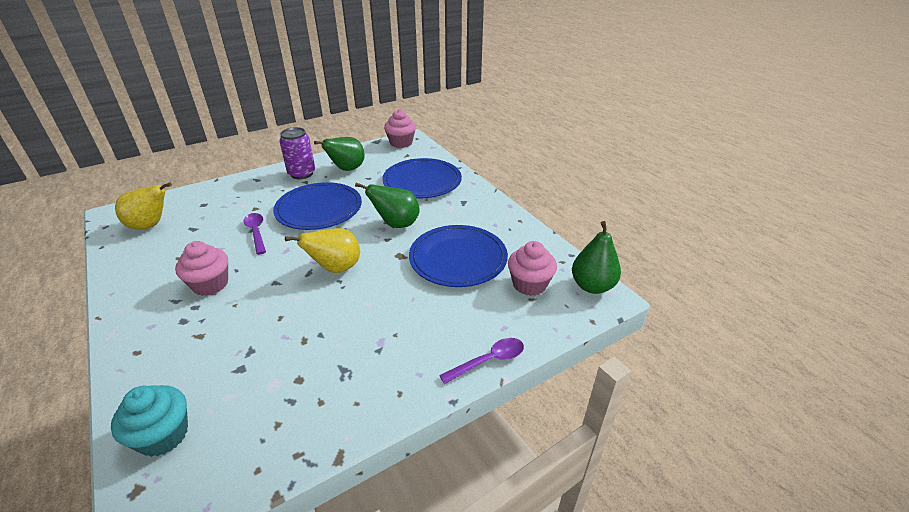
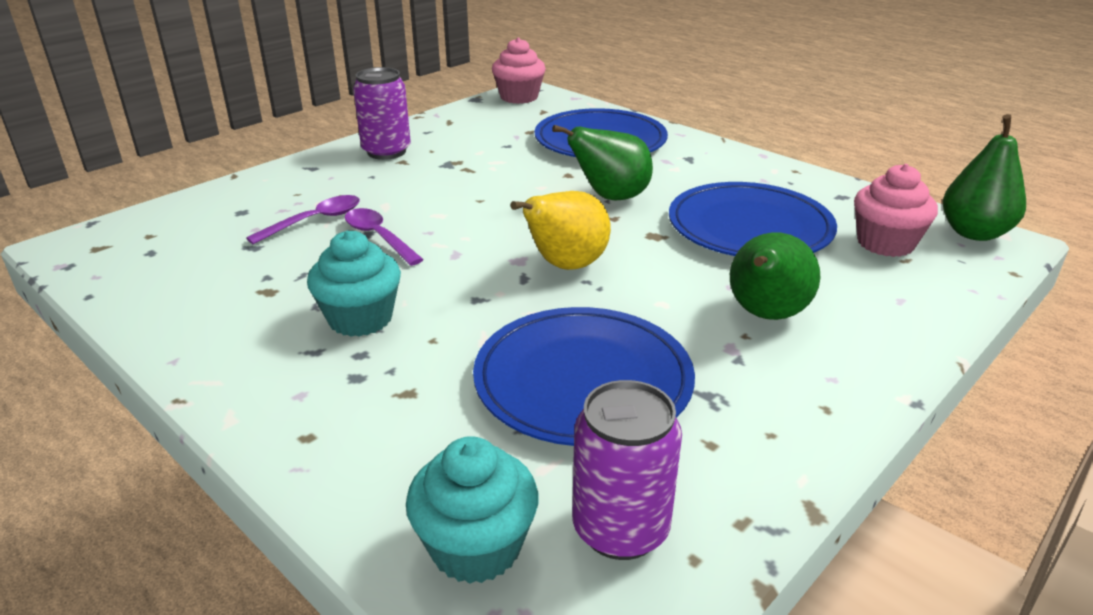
camera: 15 degrees left, 5 degrees down
(151, 225) = (164, 253): yellow pear -> none
(210, 284) = (360, 318): pink cupcake -> turquoise cupcake
(236, 443) = (620, 529): none -> purple can
(319, 209) = (462, 194): blue plate -> blue plate (583, 381)
(347, 169) = (460, 138): green pear -> green pear (765, 315)
(488, 361) = (919, 344): purple spoon -> purple spoon (314, 221)

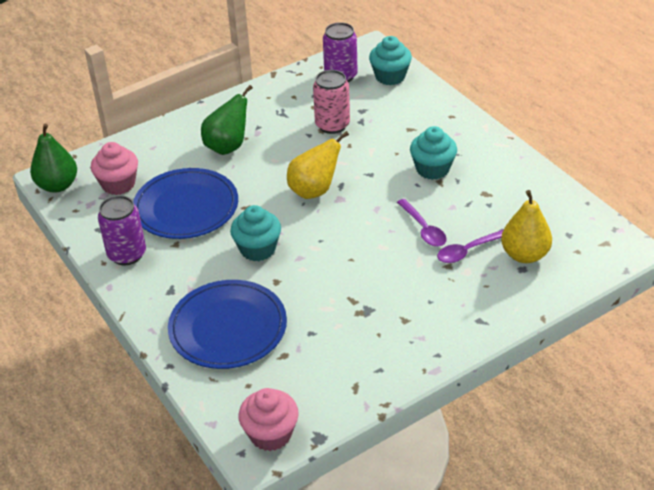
camera: 165 degrees left, 10 degrees up
(232, 224) = (524, 255): none -> yellow pear
(386, 152) = (418, 337): purple can -> purple can (127, 254)
(583, 381) = (332, 125): blue plate -> pink can
(610, 197) = (257, 249): green pear -> turquoise cupcake

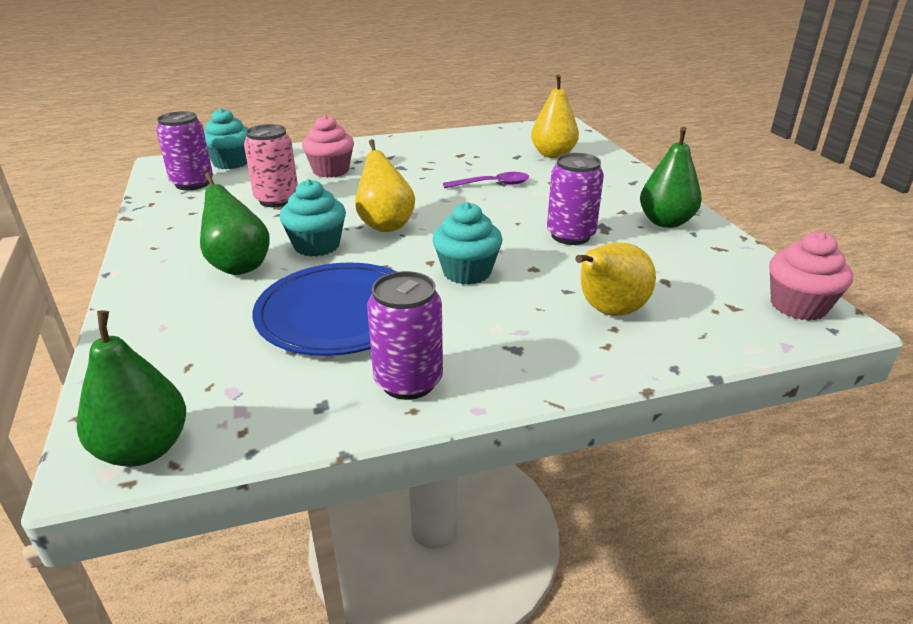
camera: 75 degrees left, 10 degrees down
(118, 184) = (220, 372): pink cupcake -> pink cupcake (331, 171)
(228, 328) = (608, 311): blue plate -> yellow pear
(339, 293) = (570, 236): none -> purple can
(394, 350) = (665, 222): none -> green pear
(432, 169) = (405, 168): turquoise cupcake -> turquoise cupcake (317, 246)
(468, 251) = (536, 172): purple spoon -> none

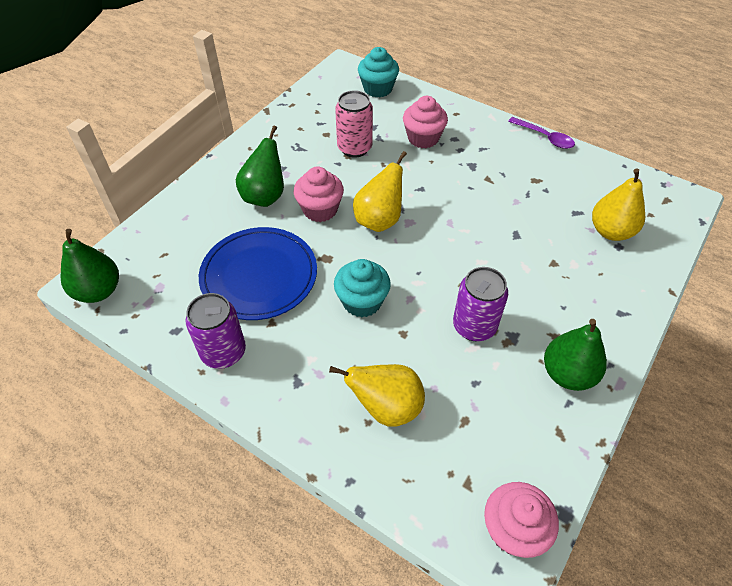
camera: 50 degrees right, 20 degrees up
(192, 183) = (332, 98): purple can -> none
(317, 246) = (320, 209): turquoise cupcake -> pink cupcake
(492, 184) = (506, 231): purple spoon -> purple spoon (544, 137)

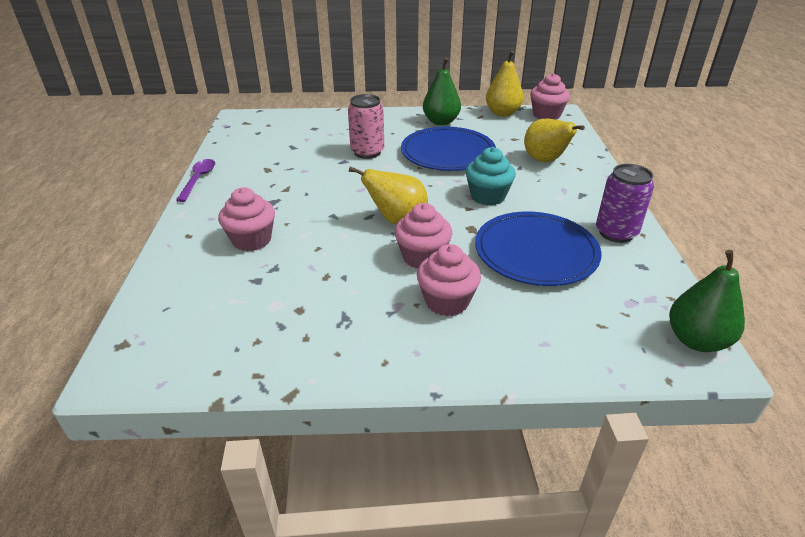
camera: 125 degrees left, 15 degrees down
(265, 196) = (447, 301): green pear -> pink cupcake
(354, 148) = (307, 277): pink can -> pink can (367, 152)
(378, 89) = (166, 310): turquoise cupcake -> none
(474, 326) = (447, 153): purple can -> blue plate
(611, 231) = (301, 133): yellow pear -> yellow pear (502, 113)

